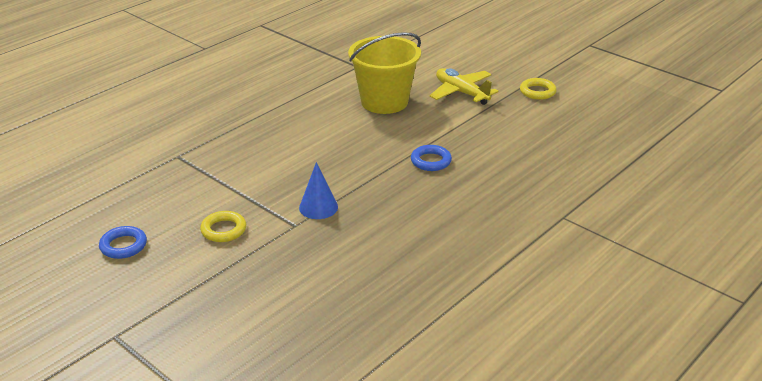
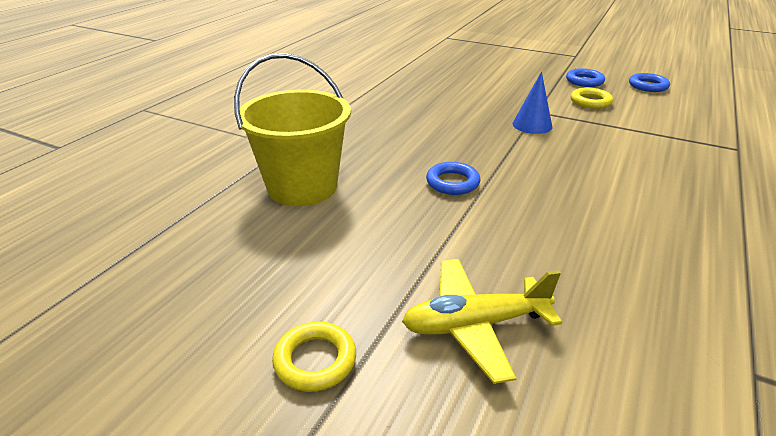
camera: 165 degrees right, 0 degrees up
(183, 268) = (584, 81): none -> blue ring
(384, 102) = (596, 272): yellow bucket -> yellow bucket (302, 187)
(461, 92) = (475, 325): yellow plane -> yellow plane turned 135 degrees clockwise

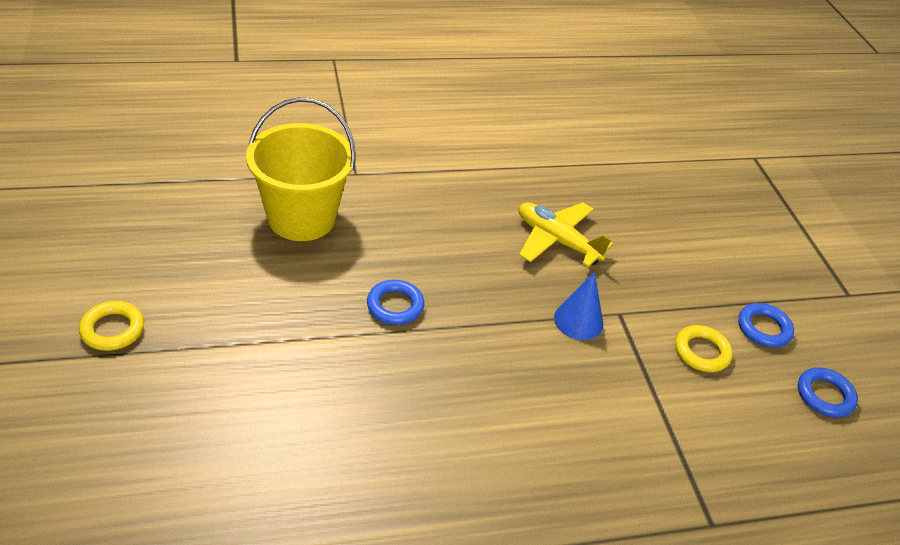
camera: 45 degrees right, 10 degrees up
(475, 325) = (205, 396): yellow plane -> yellow plane (557, 240)

